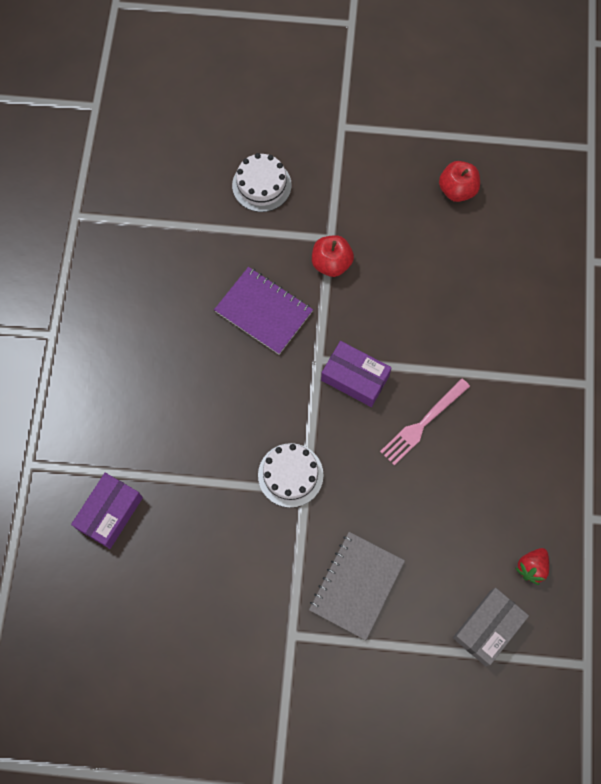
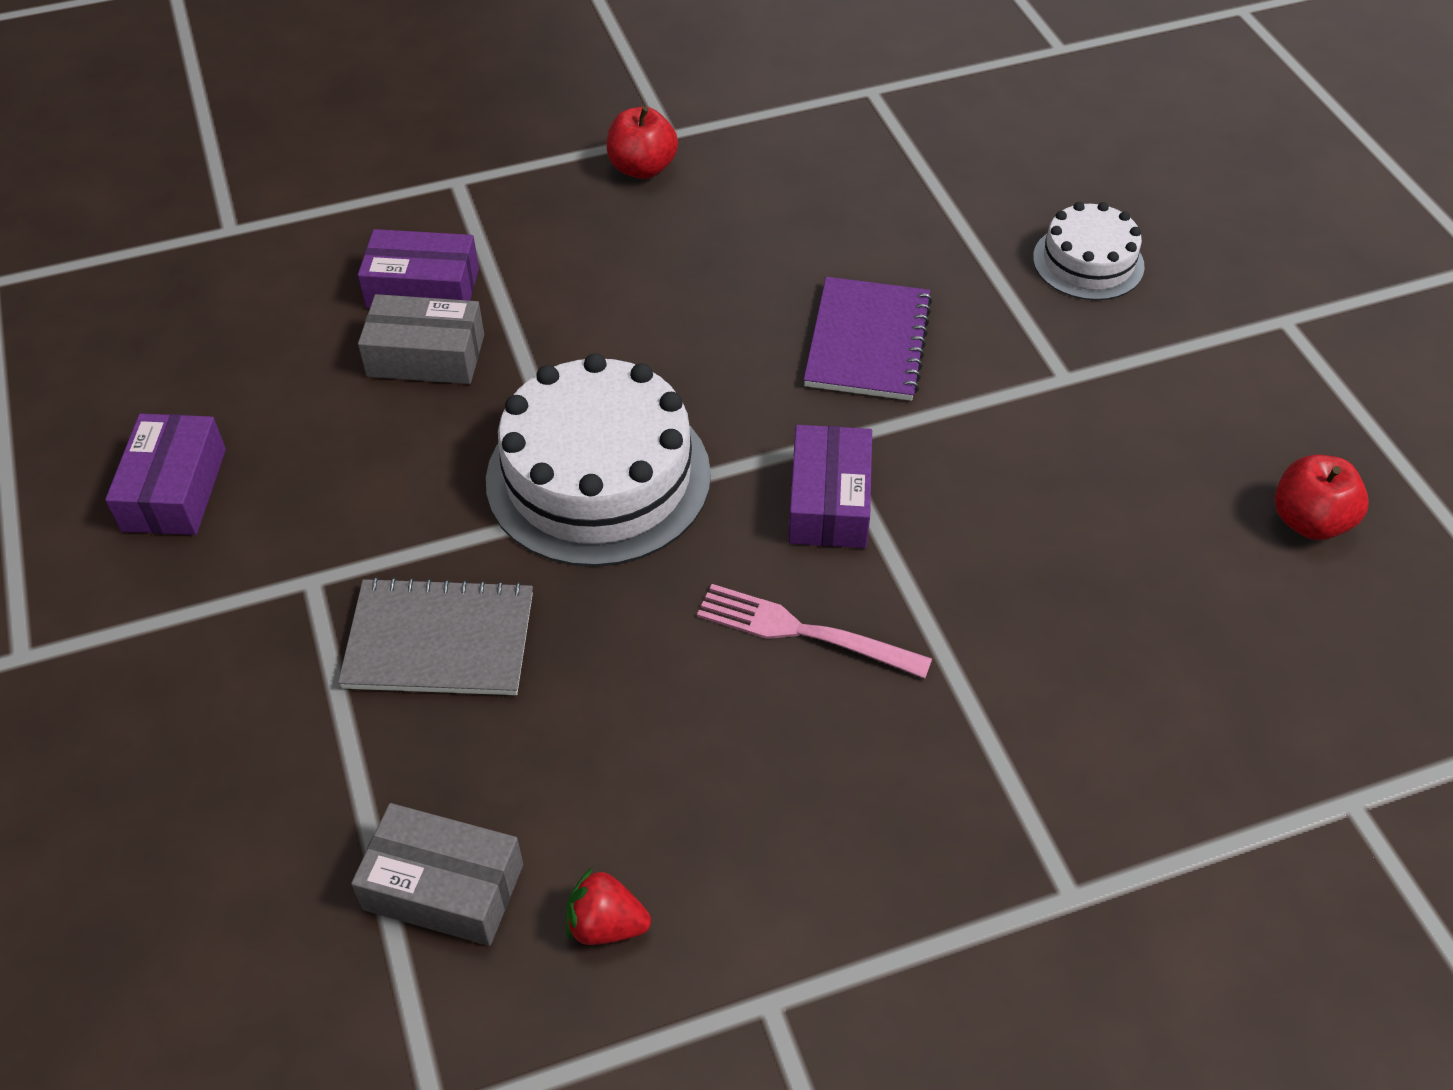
camera: 65 degrees right, 20 degrees down
(163, 529) = (426, 355): none -> grey box
(198, 689) = (174, 489): none -> purple box
(290, 475) = (598, 477): white cake -> white cake, size x1.81
(331, 263) = (1019, 396): red apple -> red apple (642, 168)

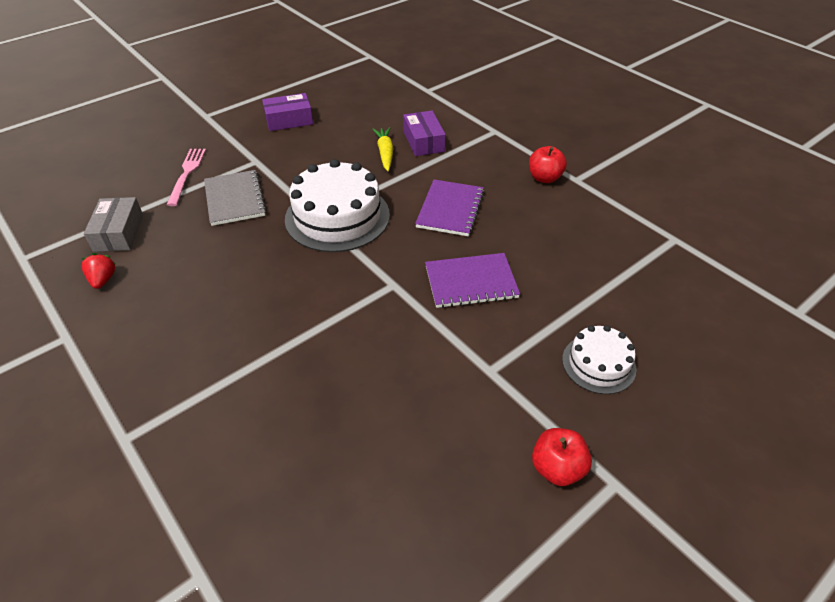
camera: 70 degrees right, 5 degrees down
(426, 355) = (385, 153): grey box -> yellow carrot
(664, 312) = (450, 209): none -> purple notebook
(802, 632) = (267, 302): pink fork -> pink fork (187, 173)
(829, 502) = (352, 293): purple box -> none
(1309, 521) = (427, 524): red apple -> red apple (557, 468)

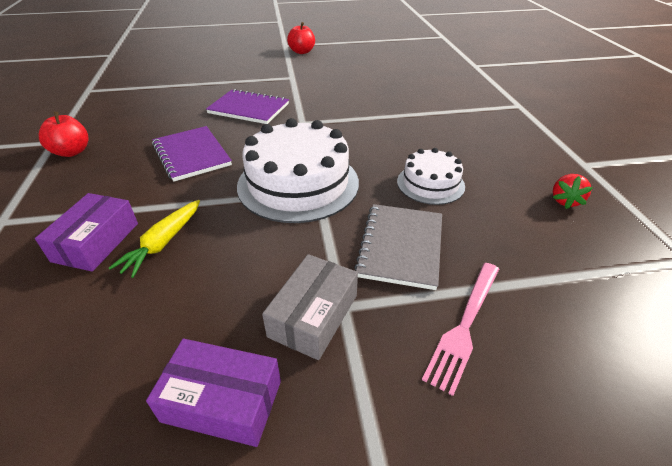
camera: 150 degrees left, 5 degrees down
(119, 233) = (562, 252): grey box -> grey box (313, 315)
(450, 209) = (191, 155): purple notebook -> purple notebook turned 75 degrees counterclockwise
(598, 364) = (235, 66): white cake -> white cake (430, 184)

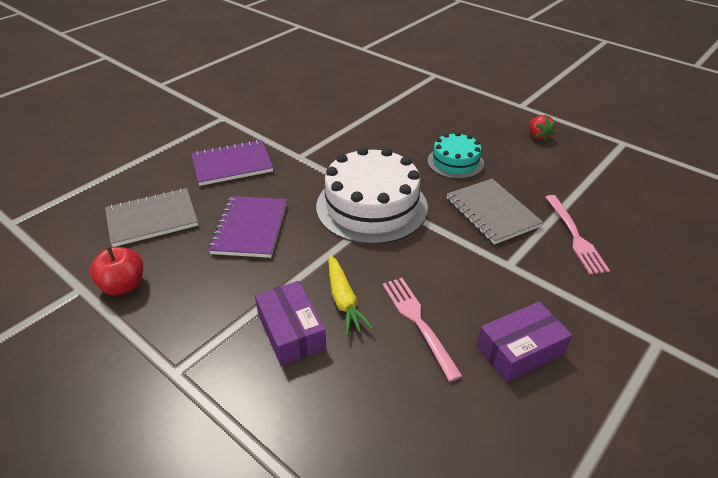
camera: 40 degrees left, 0 degrees up
(150, 121) = (152, 219): none -> grey notebook
(183, 300) = (417, 322): none -> pink fork
(191, 155) = (250, 228): purple notebook -> purple notebook turned 75 degrees clockwise
(302, 52) = (190, 86): red apple -> none
(313, 315) = (501, 279): grey box -> none
(430, 184) = (455, 162): white cake -> turquoise cake

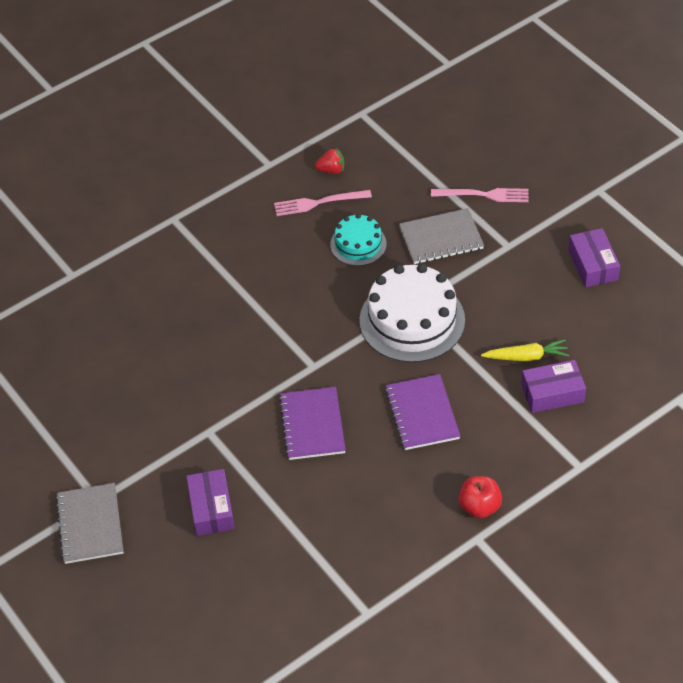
camera: 75 degrees left, 10 degrees up
(145, 129) = (211, 509): none -> purple box
(152, 219) = (390, 491): grey notebook -> grey notebook (90, 525)
(250, 228) = (422, 414): purple notebook -> purple notebook turned 60 degrees clockwise
(417, 322) = (556, 315): pink fork -> pink fork (318, 203)

